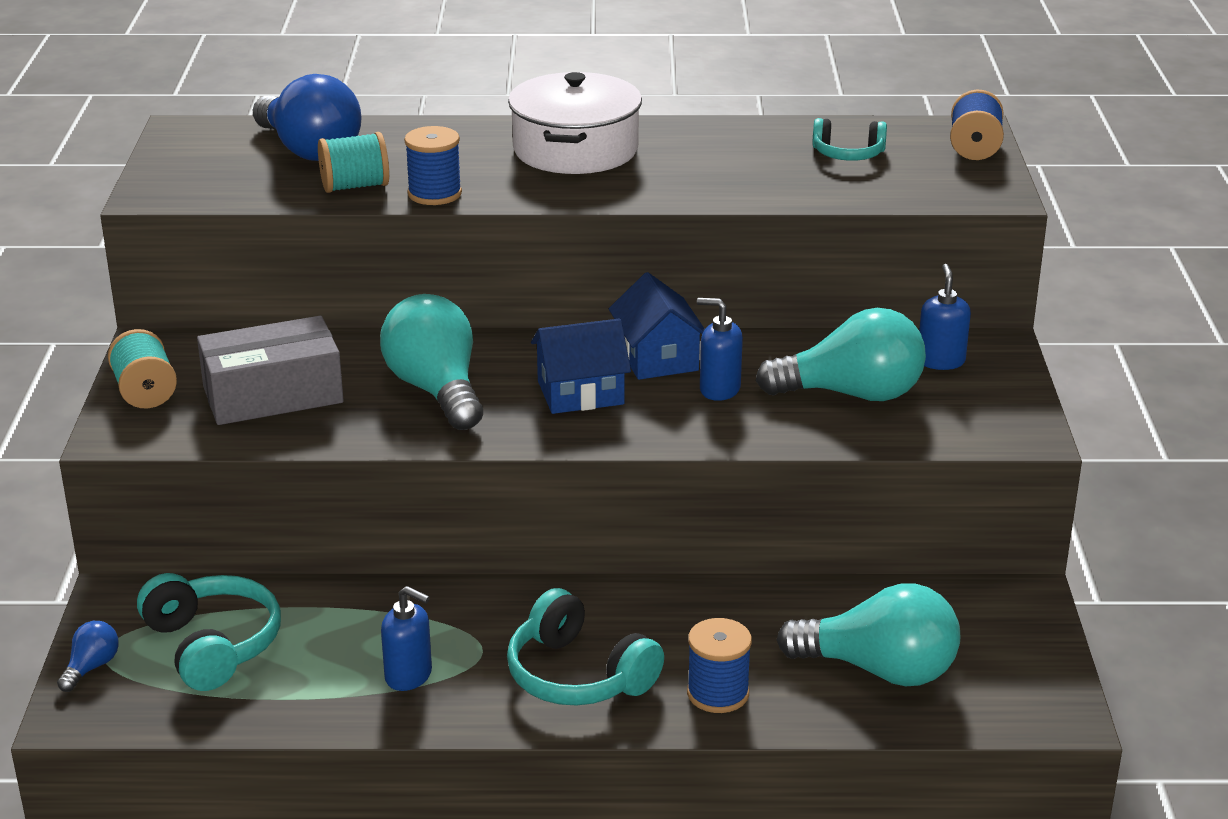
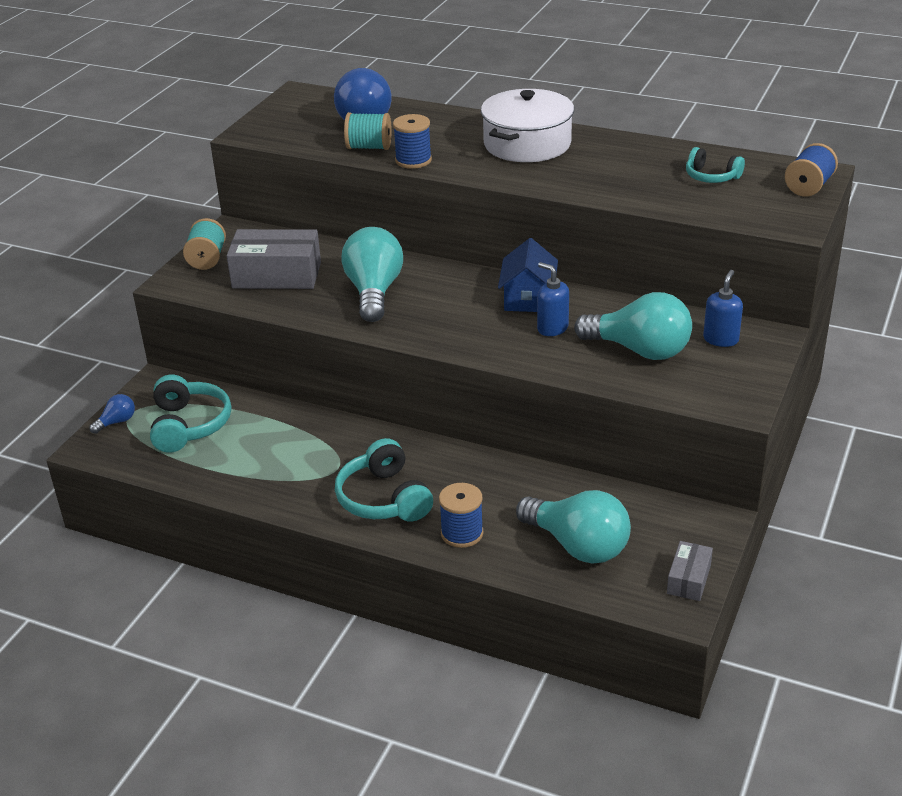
camera: 25 degrees right, 5 degrees up
(409, 676) = (284, 473): blue soap dispenser -> none
(580, 393) = (461, 312): blue house -> none
(1043, 675) = (689, 579): none -> grey box

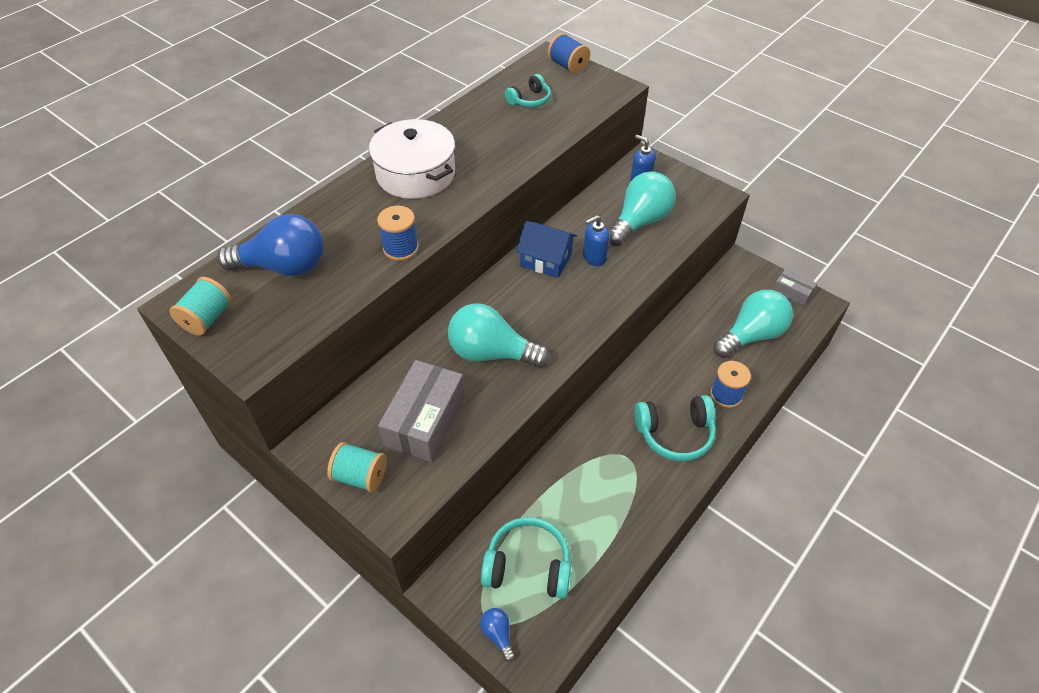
camera: 75 degrees left, 15 degrees up
(369, 147) = (353, 273): turquoise spool -> turquoise spool (207, 318)

